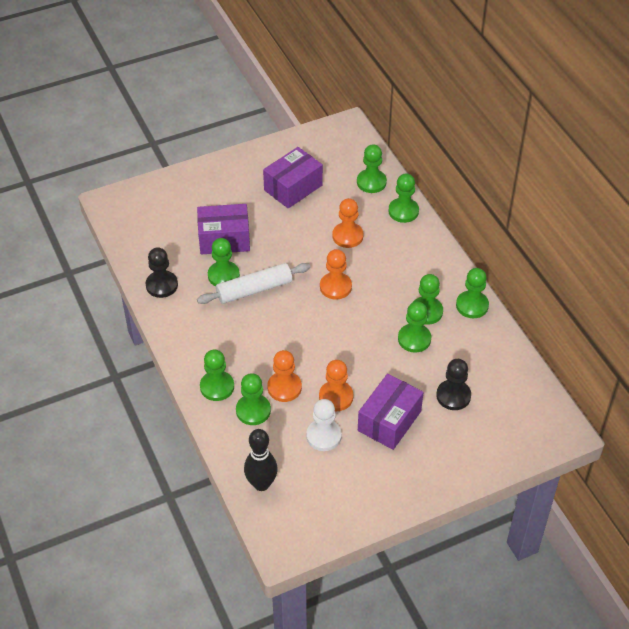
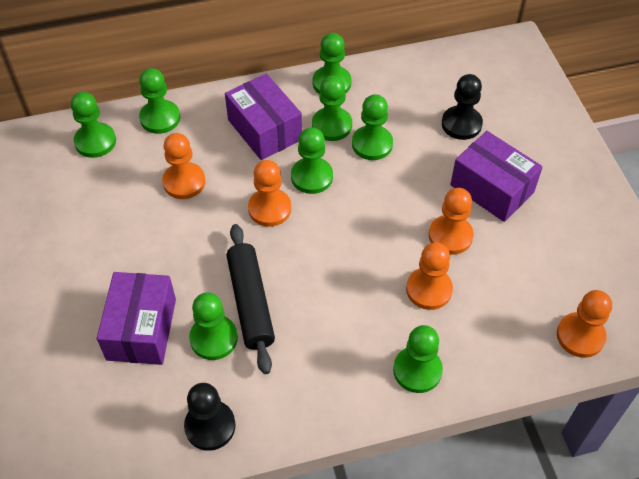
camera: 80 degrees left, 5 degrees up
(253, 410) = (463, 331): green pawn -> green pawn (312, 177)
(254, 290) = (251, 302): white rolling pin -> black rolling pin
(261, 484) = (580, 336): black bowling pin -> orange pawn
(293, 188) = (70, 230): purple box -> purple box (264, 130)
(323, 436) = (509, 258): white pawn -> none

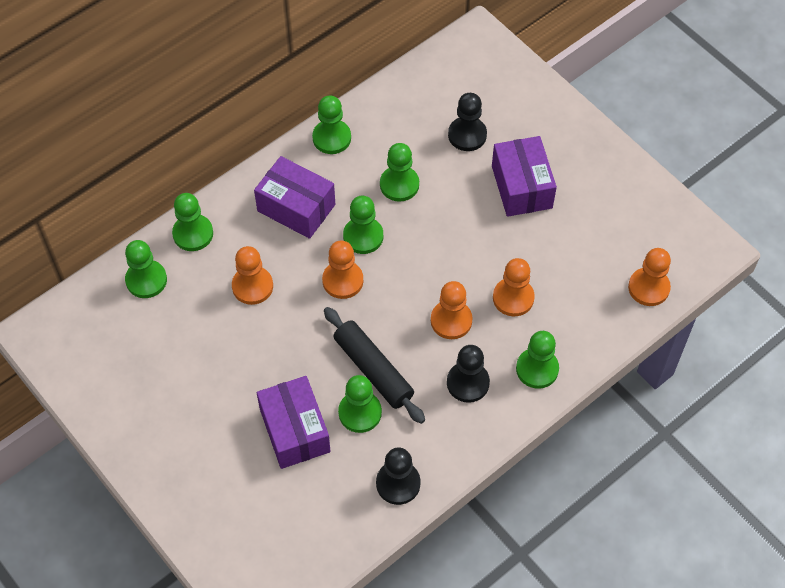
camera: 25 degrees left, 5 degrees up
(332, 125) = (354, 180): green pawn -> none
(337, 354) = (468, 383): none -> black pawn
(450, 236) = (508, 244): orange pawn -> orange pawn (451, 320)
(492, 188) = (521, 187): purple box -> purple box turned 60 degrees clockwise

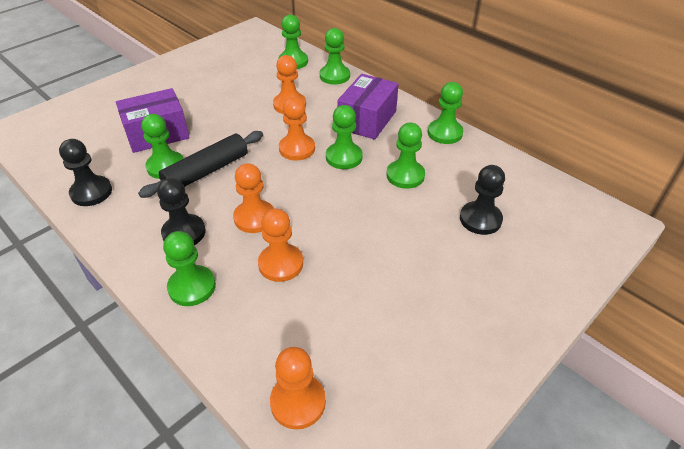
camera: 85 degrees right, 15 degrees down
(521, 187) = (426, 266): purple box -> none

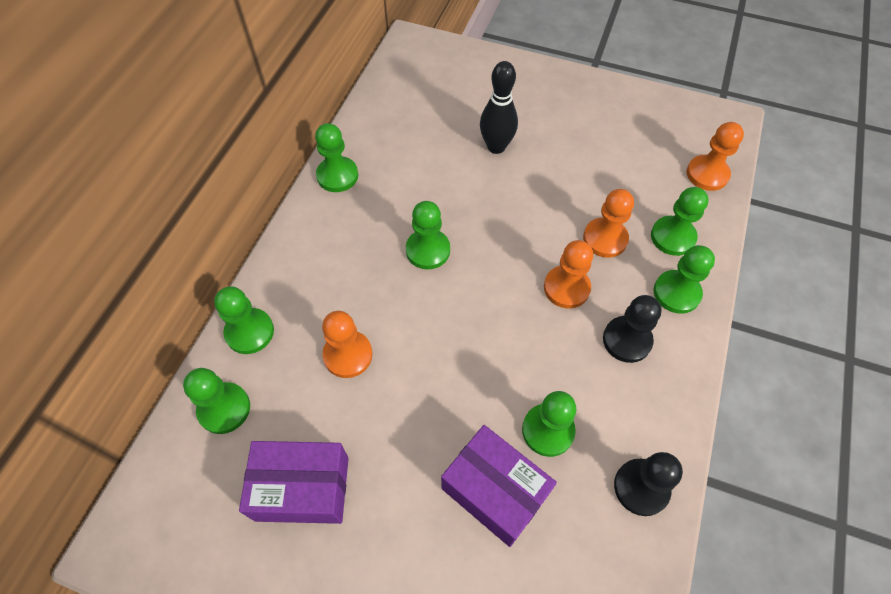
camera: 115 degrees left, 15 degrees up
(206, 171) = (529, 376): black rolling pin -> none
(297, 149) = (437, 302): orange pawn -> none
(367, 120) = (344, 254): purple box -> purple box (302, 488)
(405, 175) = (429, 188): green pawn -> green pawn (672, 237)
(433, 232) = (496, 147): none -> black bowling pin
(480, 219) = (460, 120): black pawn -> none

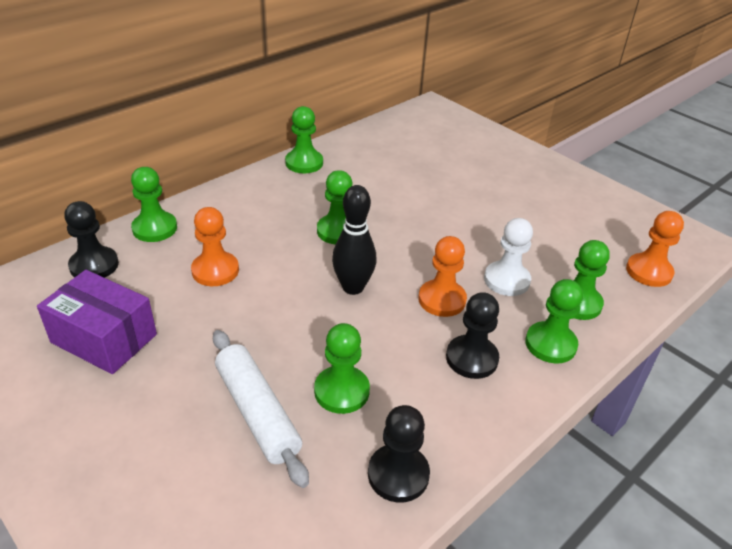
camera: 25 degrees right, 20 degrees down
(224, 409) = (94, 265): green pawn -> black pawn
(494, 491) = (257, 412): purple box -> white rolling pin
(496, 147) = (452, 188): black bowling pin -> black bowling pin (353, 287)
(605, 239) = (506, 280): orange pawn -> white pawn

